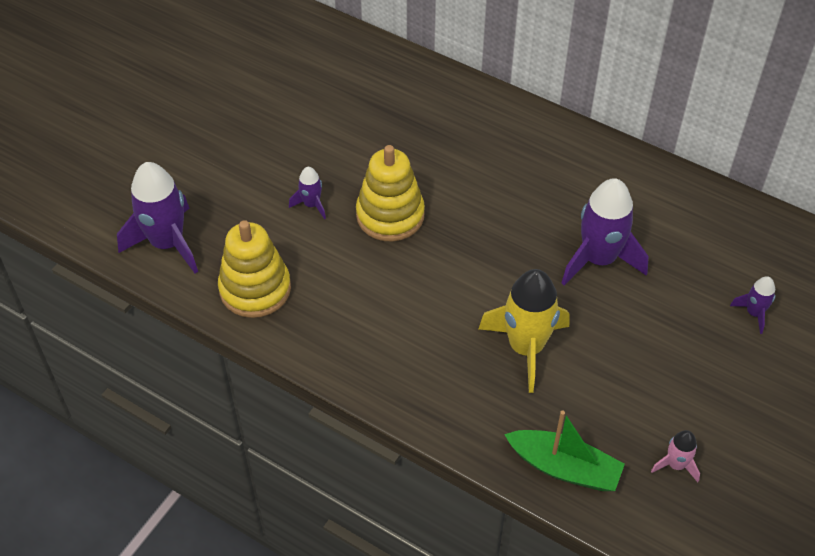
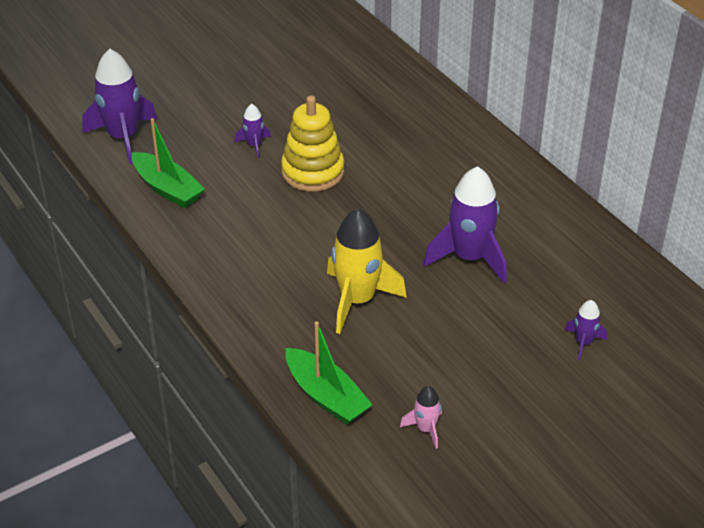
camera: 25 degrees right, 10 degrees down
(255, 289) = (167, 188): yellow stacking toy -> green boat

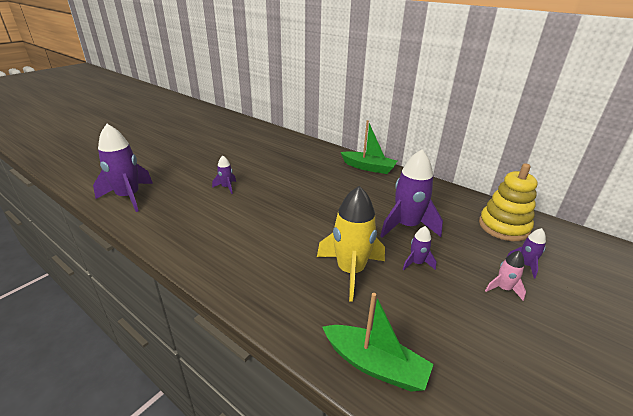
camera: 20 degrees left, 10 degrees down
(167, 188) = (170, 222): green boat -> green boat (368, 167)
(312, 172) = (273, 195): yellow stacking toy -> yellow stacking toy (503, 227)
(425, 429) = (481, 373): pink rocket -> pink rocket (503, 289)
(445, 309) = (417, 263): none -> purple rocket

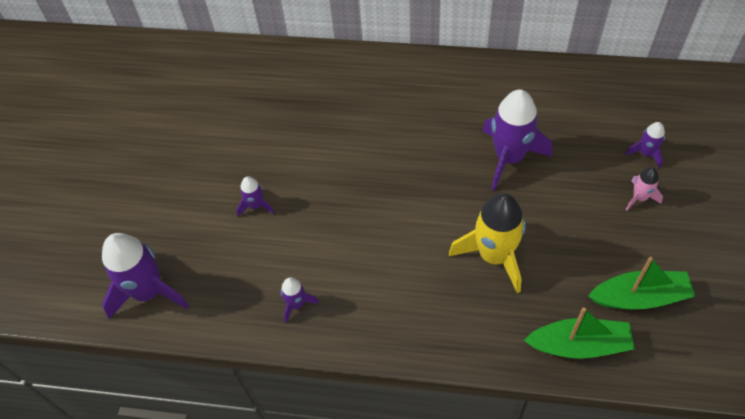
camera: 25 degrees left, 25 degrees up
(368, 167) = (402, 70): green boat -> green boat (640, 297)
(417, 263) = (548, 208): purple rocket -> purple rocket (296, 304)
(503, 227) = (604, 104): yellow stacking toy -> none

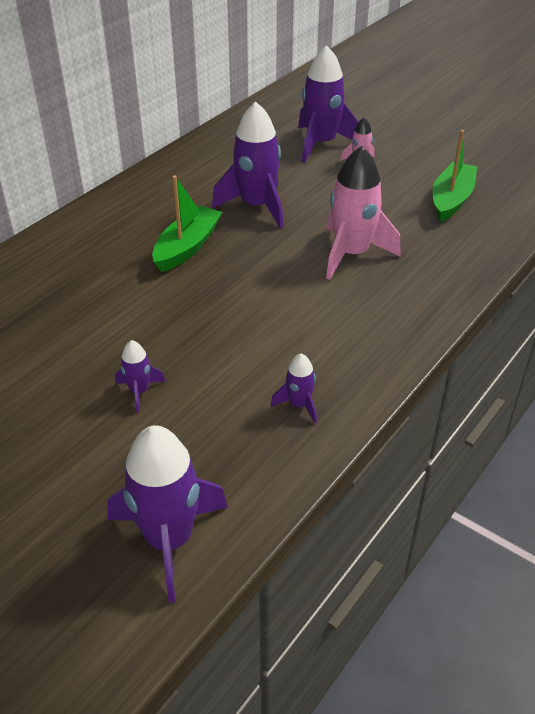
camera: 65 degrees left, 15 degrees down
(494, 256) = (352, 254): yellow rocket -> pink rocket
(579, 345) = (475, 245): green boat -> green boat (187, 247)
(646, 153) = (321, 144): purple rocket -> purple rocket, size x2.07

